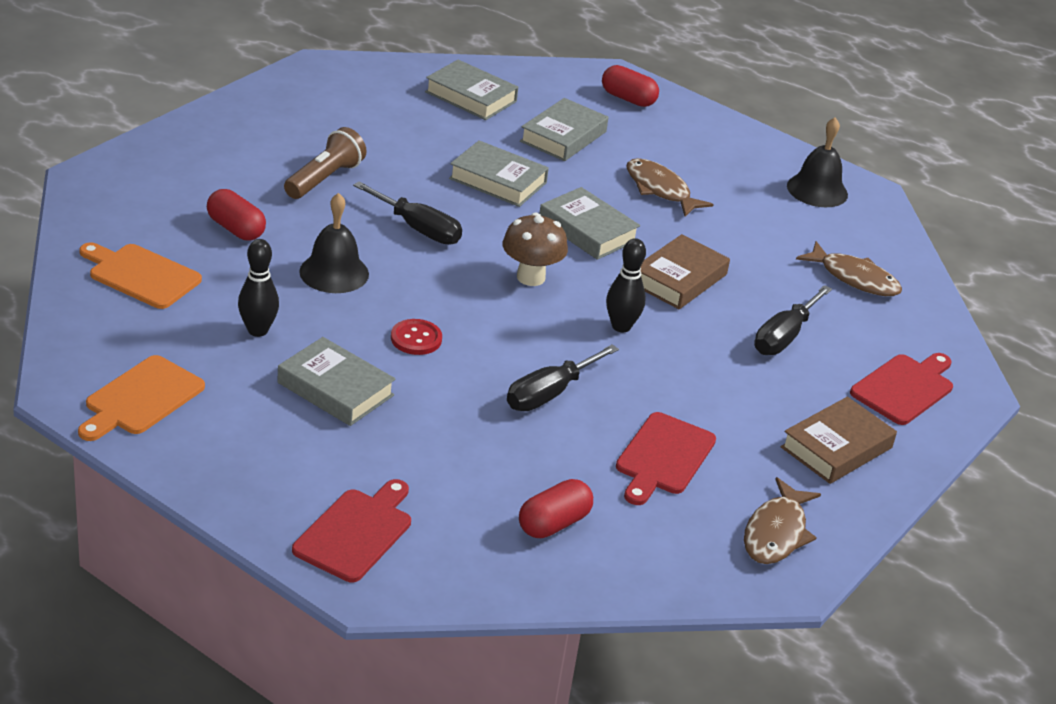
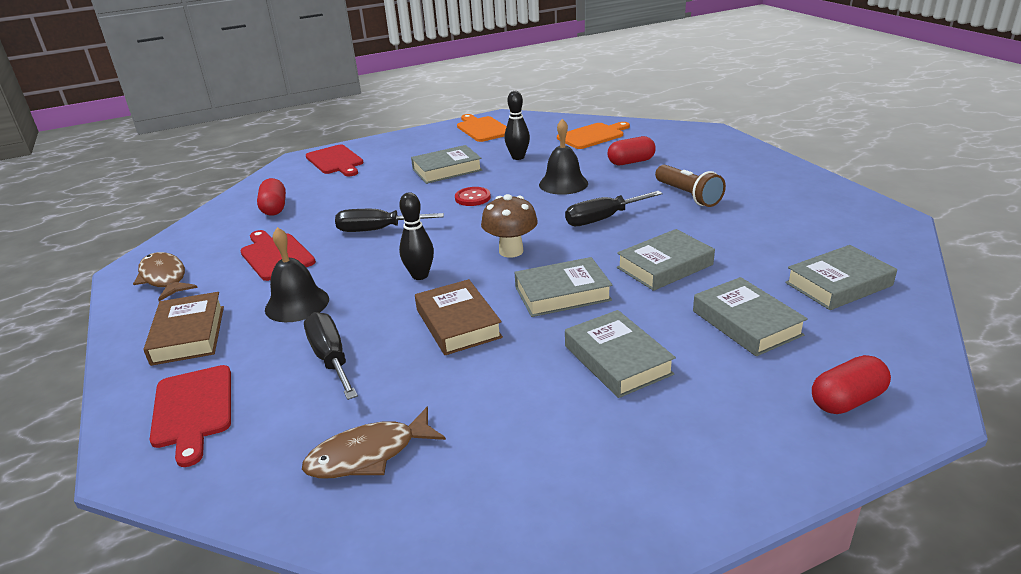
camera: 125 degrees right, 5 degrees down
(549, 394) = (377, 230): black screwdriver -> black screwdriver turned 75 degrees counterclockwise
(660, 189) = (617, 360): brown fish -> grey book
(817, 190) = (566, 509): black bell -> black bell (297, 304)

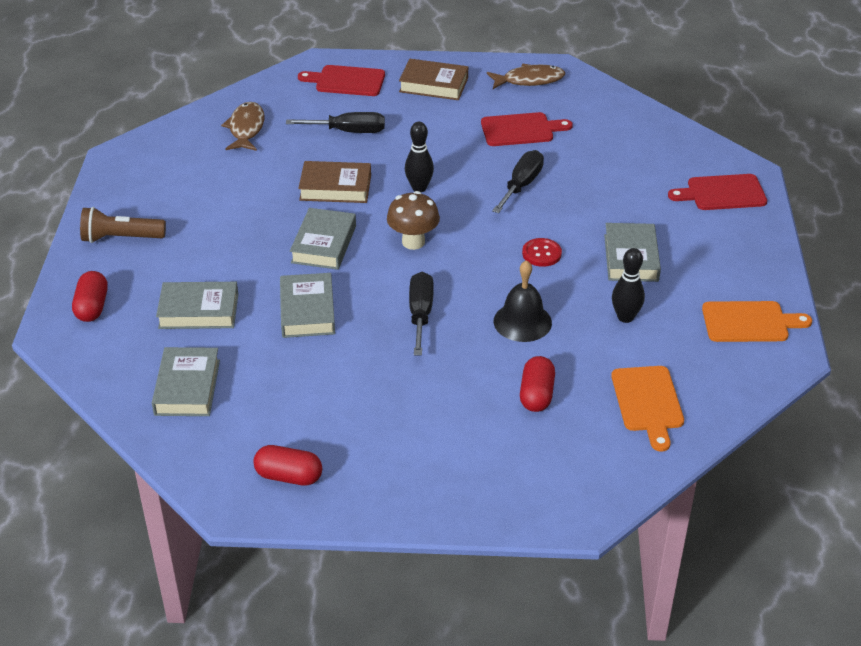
camera: 115 degrees right, 10 degrees up
(274, 208) = (622, 141): red capsule -> red capsule (289, 476)
(297, 304) = (432, 129): black bell -> none
(617, 360) = (226, 237): grey book -> none
(688, 195) = (415, 392): brown flashlight -> brown flashlight (121, 238)

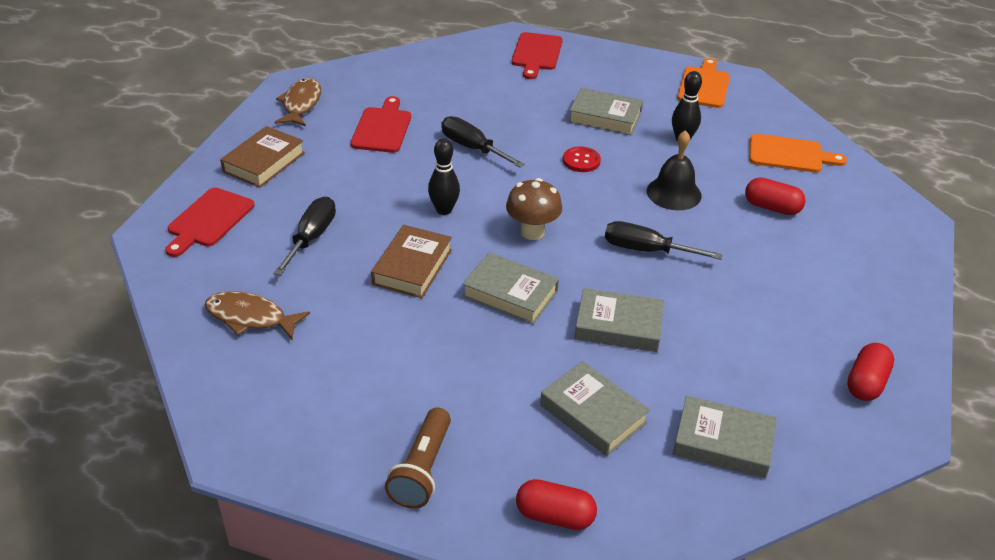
camera: 75 degrees left, 0 degrees up
(199, 311) = (593, 414): grey book -> grey book turned 60 degrees counterclockwise

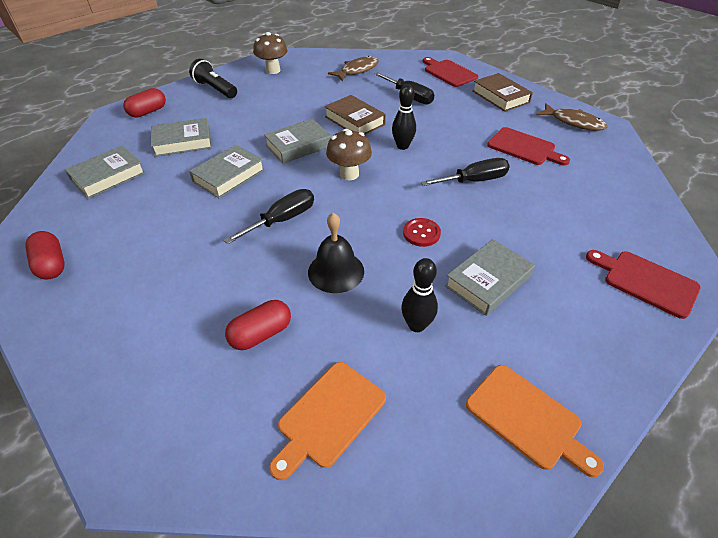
camera: 120 degrees right, 5 degrees up
(306, 426) = (273, 70): none -> brown mushroom
(422, 469) = (215, 89): brown flashlight -> black flashlight

